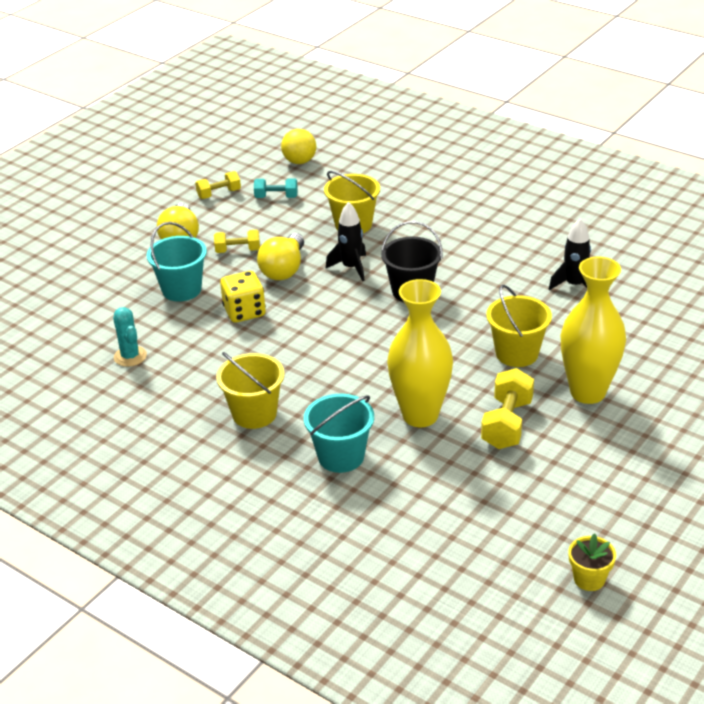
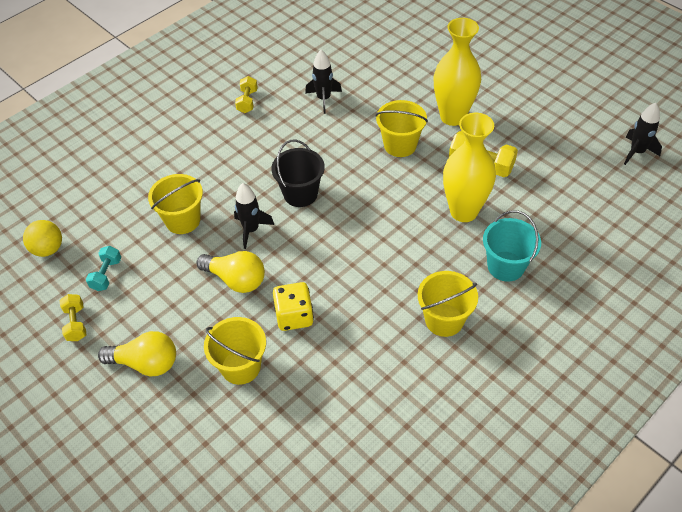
camera: 80 degrees left, 15 degrees up
(130, 356) = (340, 416): turquoise cactus -> none
(181, 289) = (240, 366): turquoise bucket -> yellow bucket
(238, 250) = (189, 314): yellow dumbbell -> yellow dumbbell (247, 101)
(589, 579) = (637, 152): yellow flower pot -> black rocket

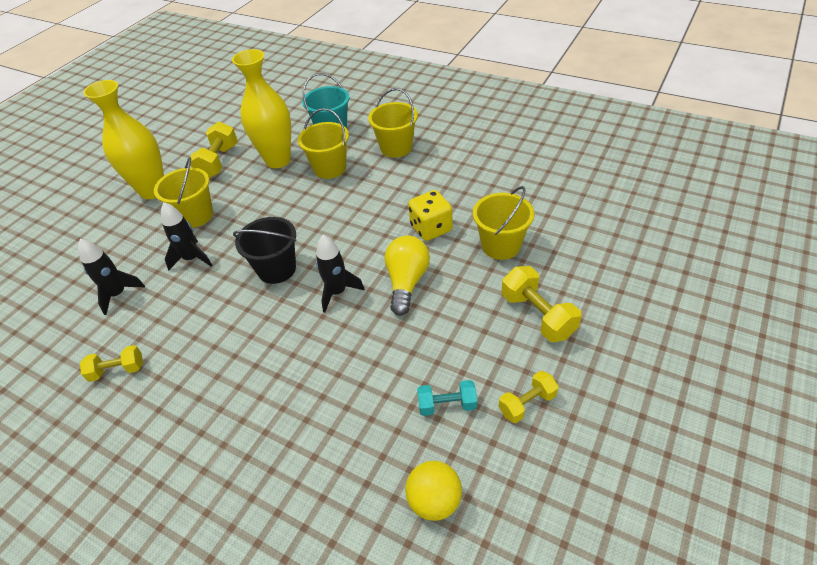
camera: 105 degrees left, 5 degrees down
(146, 363) = (537, 315): yellow light bulb -> yellow dumbbell
(183, 220) = (340, 360): yellow bucket -> yellow bucket (330, 168)
(637, 152) = (196, 92): black rocket -> black rocket (192, 259)

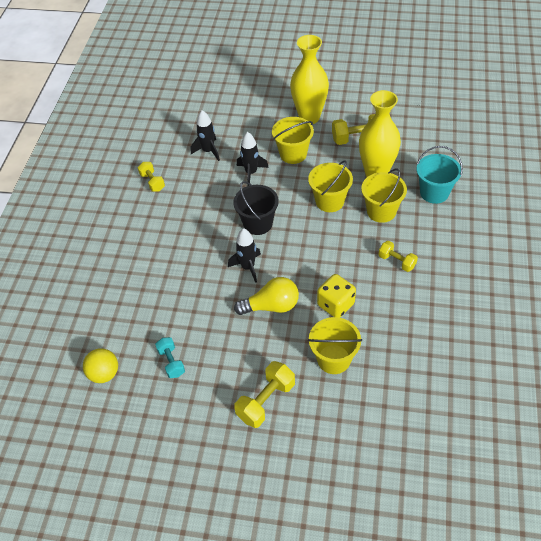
camera: 70 degrees right, 5 degrees up
(396, 147) = (430, 247): yellow bucket -> yellow bucket (329, 201)
(527, 404) = (184, 410): yellow dumbbell -> yellow dumbbell (396, 261)

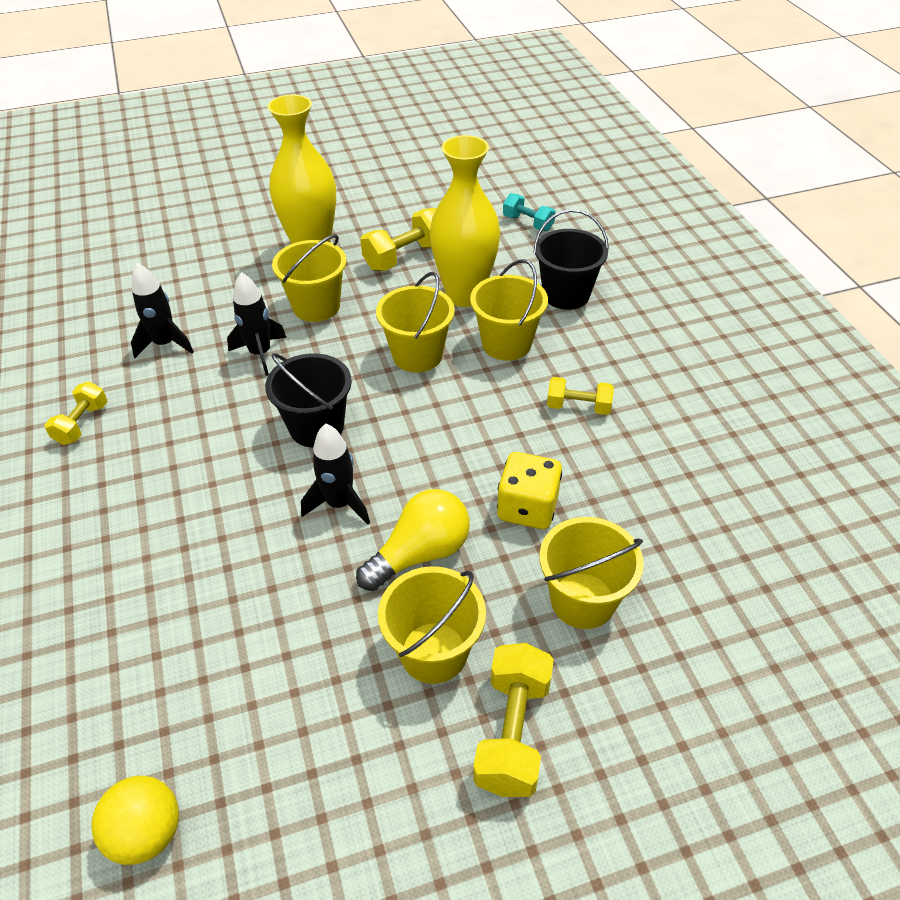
camera: 30 degrees left, 5 degrees down
(152, 182) = (82, 424): yellow dumbbell -> yellow dumbbell turned 75 degrees clockwise
(171, 362) = (284, 740): turquoise dumbbell -> turquoise dumbbell (528, 223)
(252, 353) = (434, 652): none -> yellow bucket
(434, 192) = (566, 294): turquoise bucket -> black bucket

